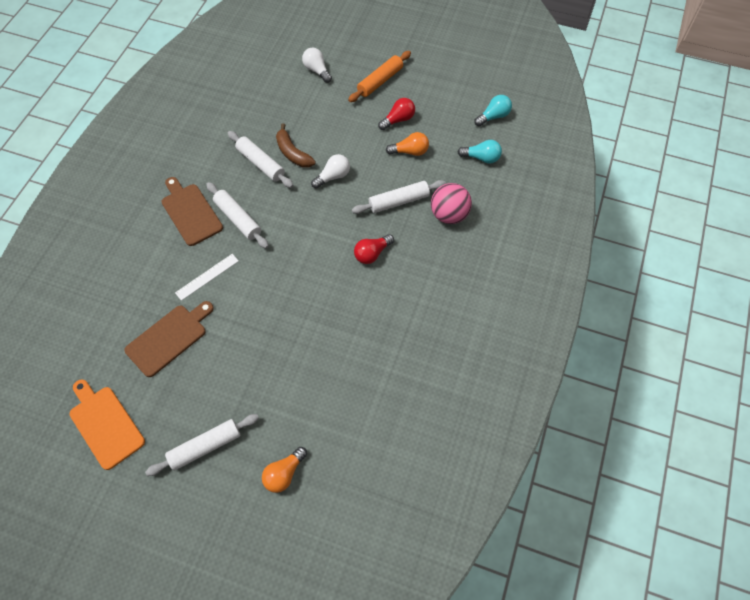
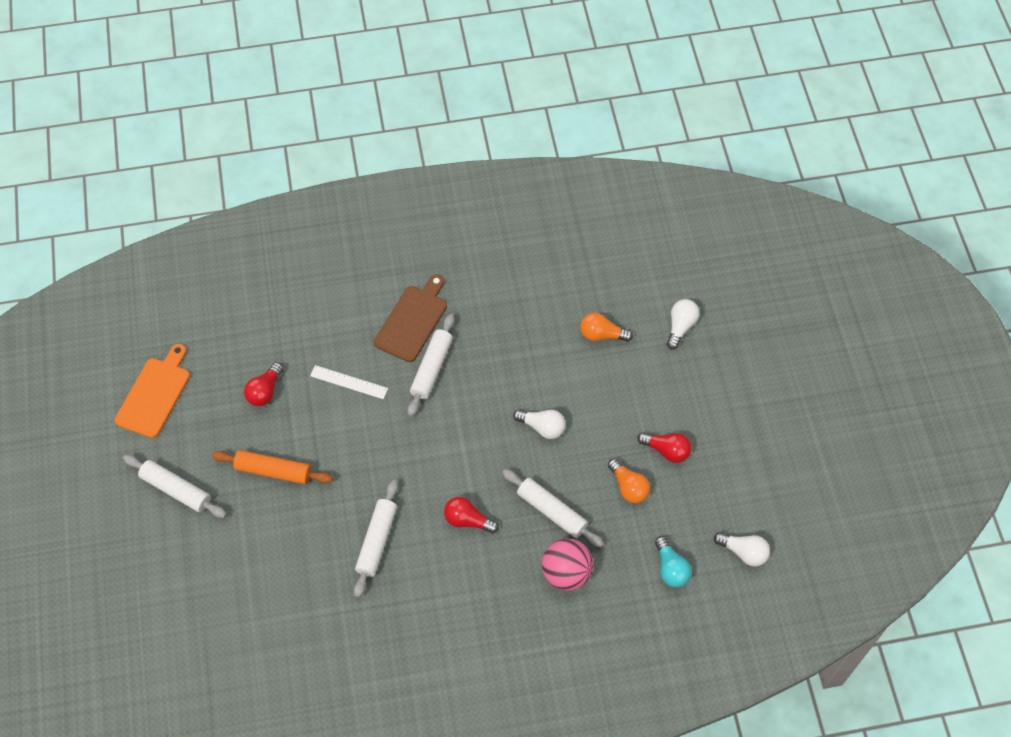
camera: 60 degrees right, 0 degrees up
(169, 338) = (265, 391): brown cutting board -> red light bulb
(261, 164) = (513, 348): white rolling pin -> white rolling pin (377, 541)
(284, 474) = (185, 572): orange light bulb -> orange light bulb (602, 334)
(293, 153) = (547, 370): brown banana -> none
(380, 81) = (711, 400): orange rolling pin -> orange rolling pin (273, 471)
(493, 116) = (743, 552): turquoise light bulb -> white light bulb

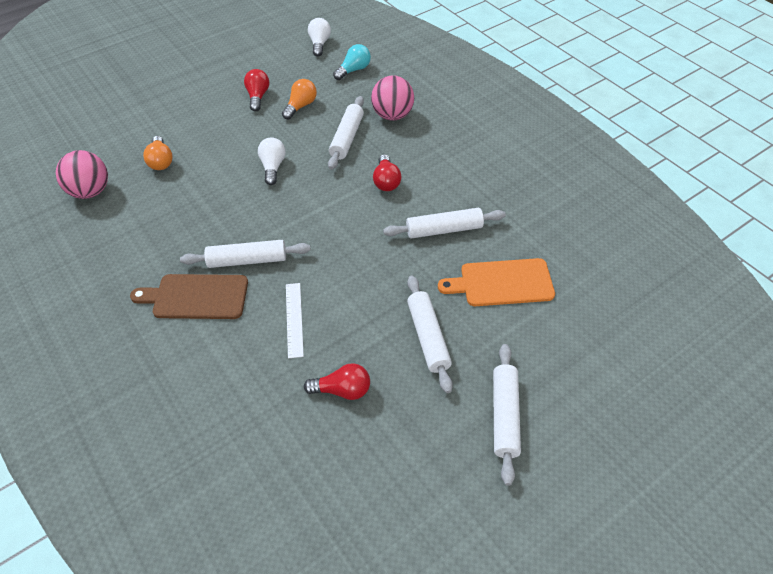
camera: 115 degrees left, 10 degrees down
(155, 394) = (407, 508): orange cutting board -> orange cutting board (502, 283)
(273, 471) = (428, 337): orange rolling pin -> white rolling pin
(586, 270) = (90, 191): none -> pink ball
(680, 326) = (135, 120): white light bulb -> none

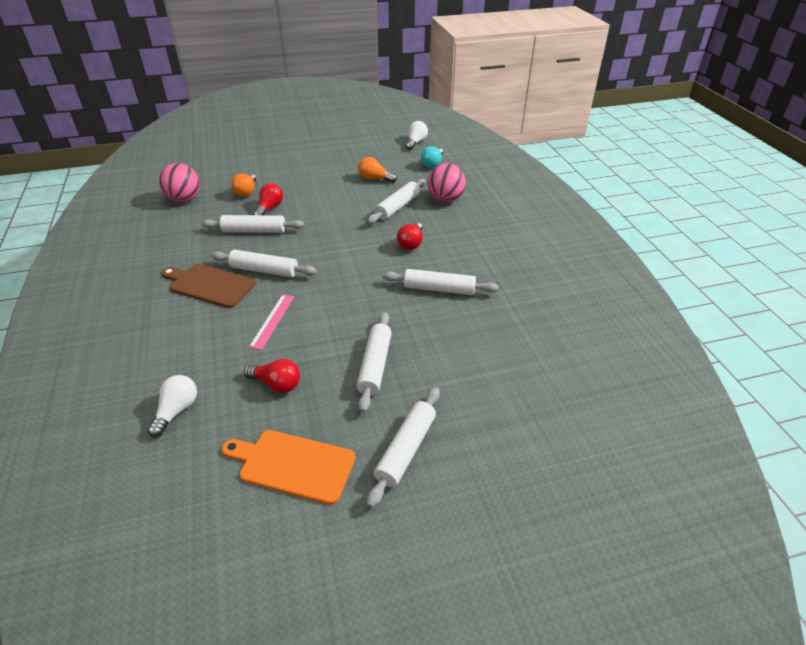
camera: 20 degrees right, 10 degrees down
(204, 212) = (254, 231): none -> white rolling pin
(258, 97) = (346, 166): red light bulb -> red light bulb (269, 208)
(273, 167) = (326, 213): white light bulb -> white light bulb (177, 411)
(294, 319) = (272, 321): white ruler -> pink ruler
(301, 106) = (375, 179): orange light bulb -> orange light bulb turned 120 degrees counterclockwise
(354, 70) = (432, 164): turquoise light bulb -> turquoise light bulb turned 135 degrees clockwise
(502, 283) = (467, 342): orange cutting board -> orange cutting board (293, 465)

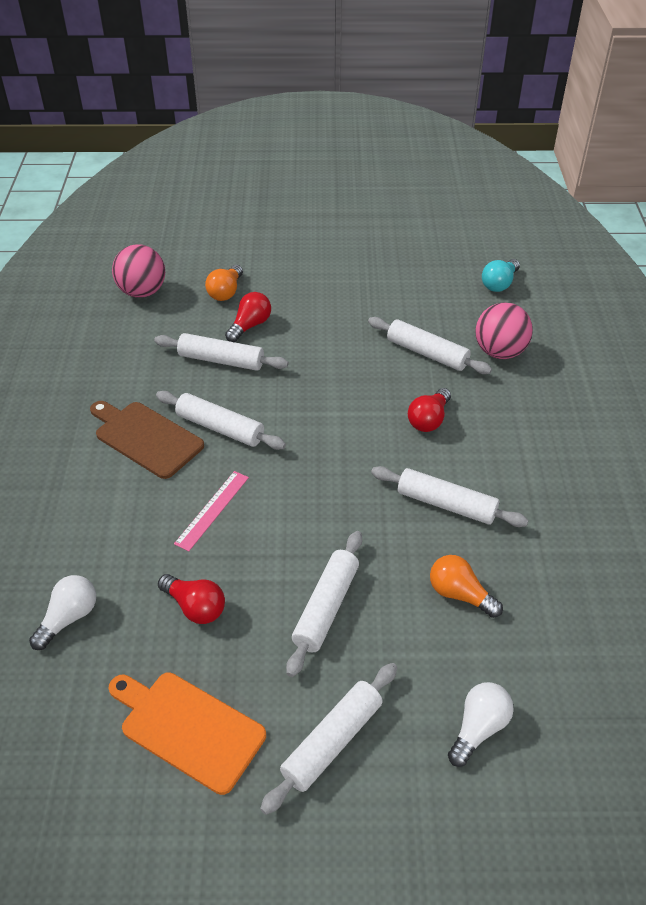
camera: 15 degrees right, 5 degrees up
(375, 179) = (407, 298): orange light bulb -> orange light bulb (459, 594)
(398, 207) = (427, 353): white rolling pin -> white rolling pin turned 75 degrees clockwise
(416, 142) = (486, 240): white light bulb -> white light bulb (478, 728)

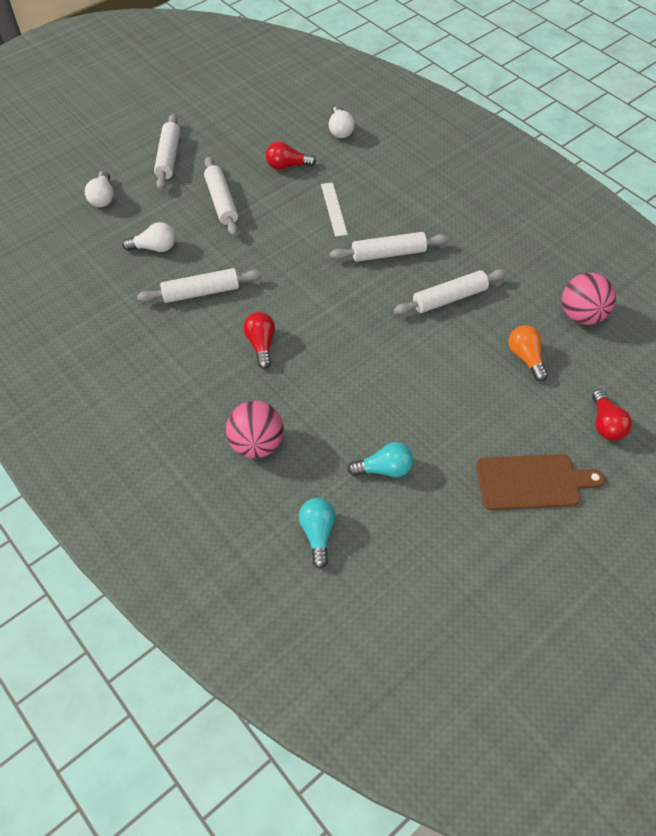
camera: 140 degrees right, 10 degrees up
(146, 437) = (423, 221): brown cutting board -> brown cutting board (532, 482)
(188, 728) = (237, 128): orange cutting board -> none
(212, 510) = (334, 209): pink ruler -> white ruler
(250, 325) = (468, 339): red light bulb -> red light bulb (605, 424)
(415, 290) = (384, 469): none -> turquoise light bulb
(427, 353) = (312, 403): white rolling pin -> none
(459, 594) = (154, 247): orange light bulb -> white light bulb

